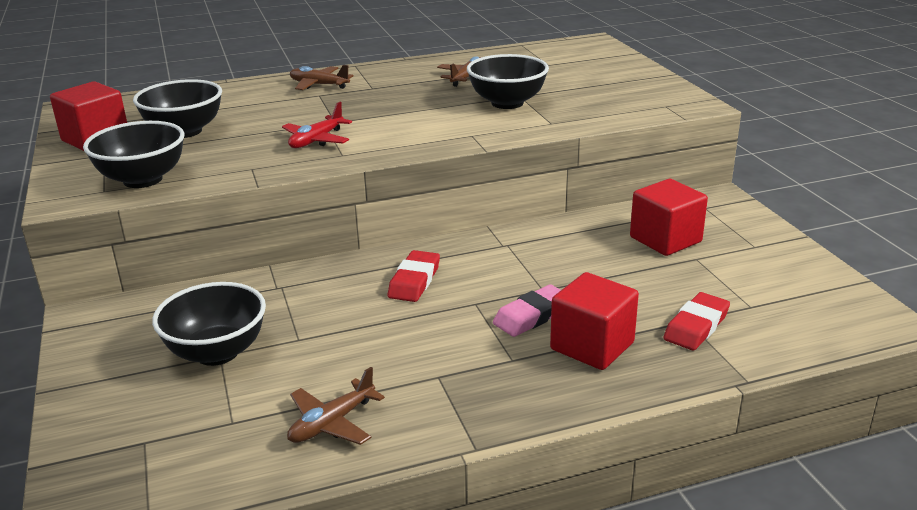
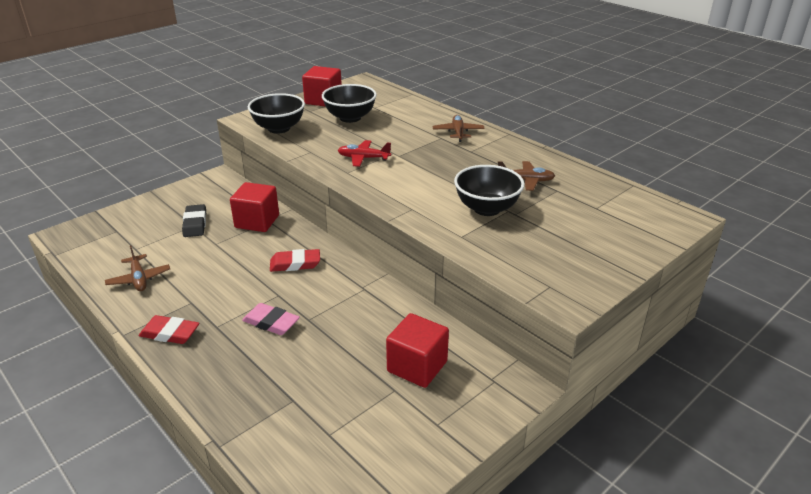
camera: 65 degrees right, 5 degrees up
(217, 352) = (195, 224): black bowl -> black eraser
(332, 423) = (139, 279): brown plane -> brown plane turned 135 degrees counterclockwise
(592, 346) = (242, 358): red cube -> red cube (257, 221)
(696, 326) = (286, 406): red eraser -> red eraser (170, 333)

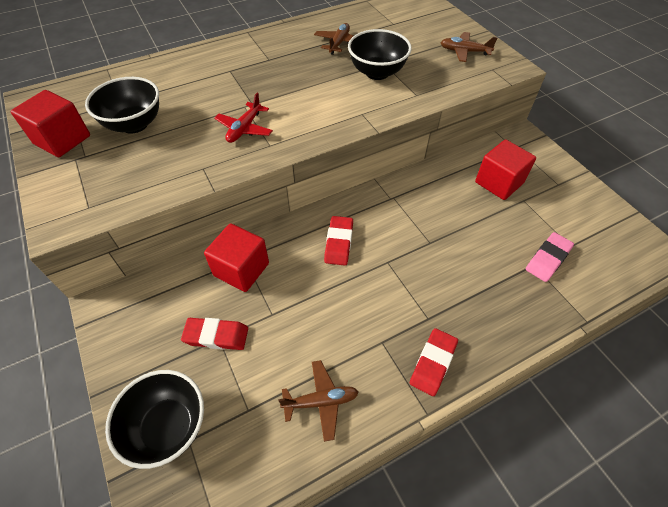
camera: 75 degrees left, 20 degrees up
(195, 224) = (216, 336): black eraser -> red eraser
(271, 322) = (430, 271): pink eraser -> pink eraser (547, 259)
(279, 128) = (117, 190): black bowl -> black bowl (168, 427)
(458, 132) = (226, 58): brown plane -> brown plane (464, 52)

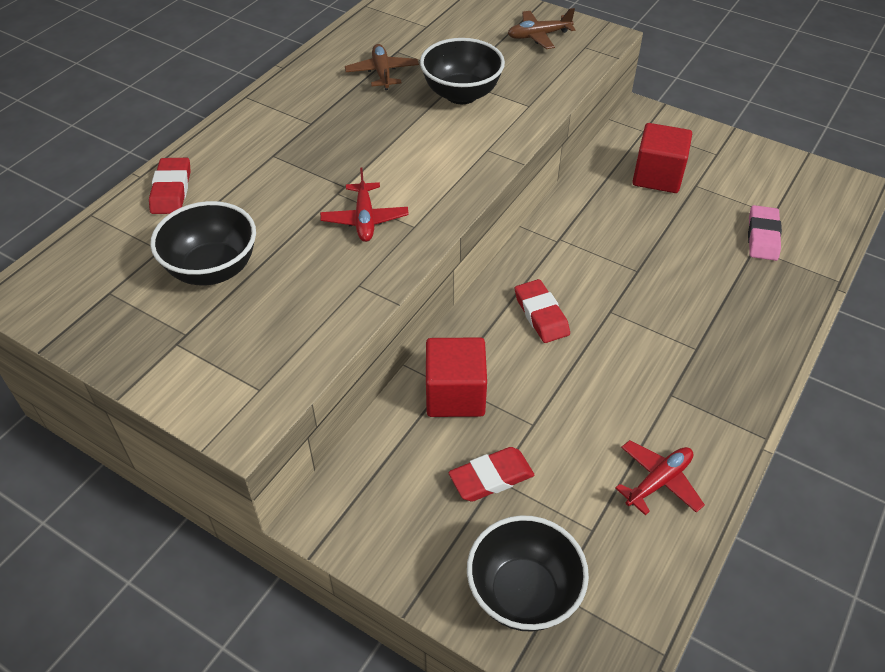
camera: 30 degrees left, 5 degrees down
(62, 140) = (130, 328): red cube -> none
(321, 401) = (658, 481): brown plane -> red plane
(433, 363) = (734, 389): red eraser -> red eraser (171, 190)

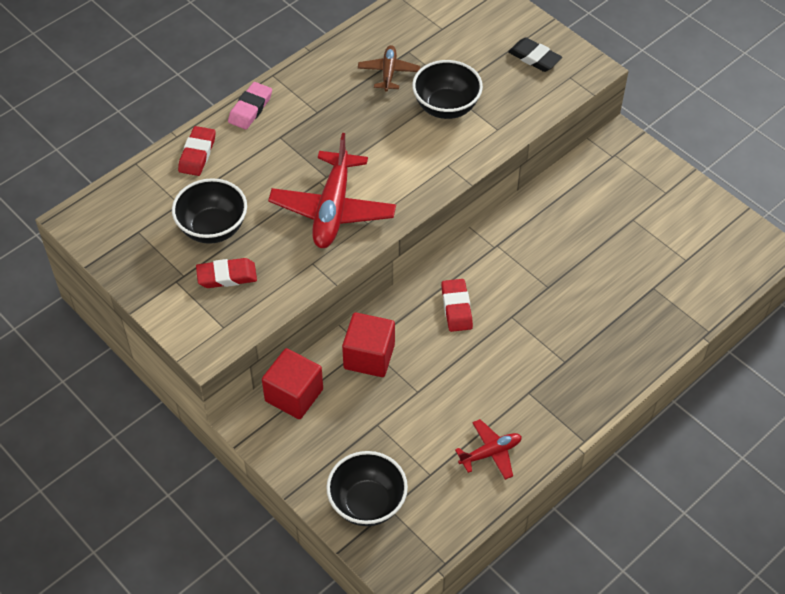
camera: 15 degrees right, 5 degrees up
(365, 219) = (333, 209): red plane -> red plane, size x1.88
(491, 478) = (373, 423): red eraser -> red eraser (227, 276)
(538, 36) = (534, 58): brown plane -> black eraser
(657, 176) = (603, 204): red cube -> red cube (294, 395)
(762, 236) = (665, 279): pink eraser -> pink eraser (250, 108)

